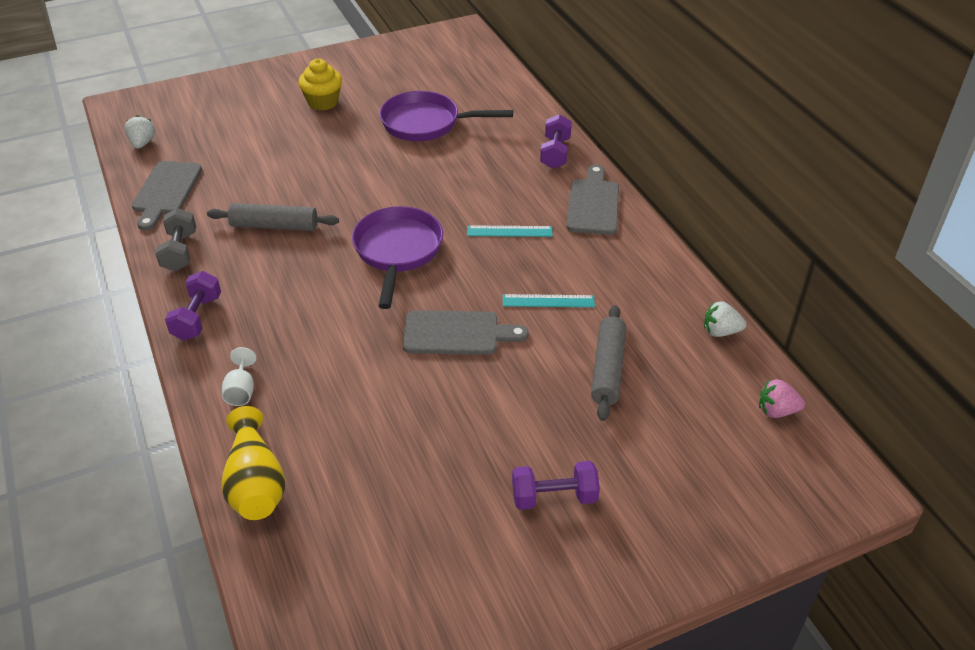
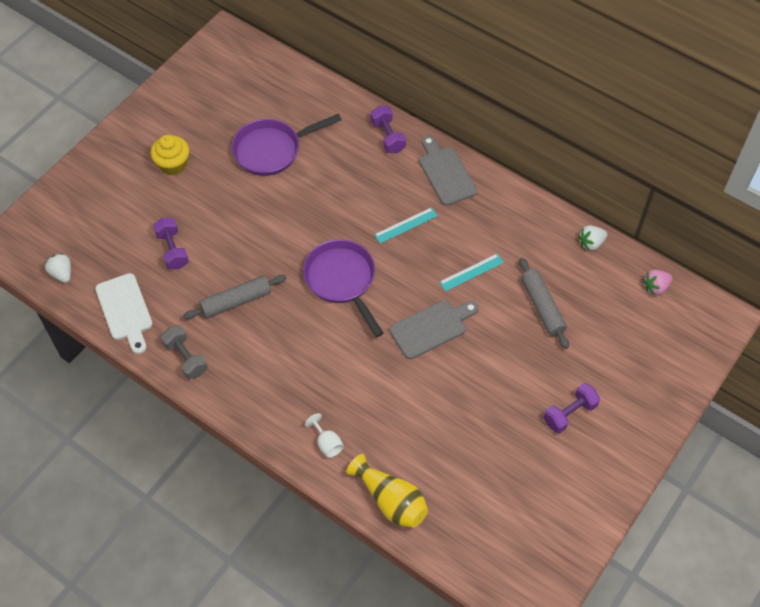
camera: 30 degrees left, 15 degrees up
(166, 191) = (125, 310): grey cutting board -> white cutting board
(197, 317) = (248, 405): purple dumbbell -> purple dumbbell (172, 250)

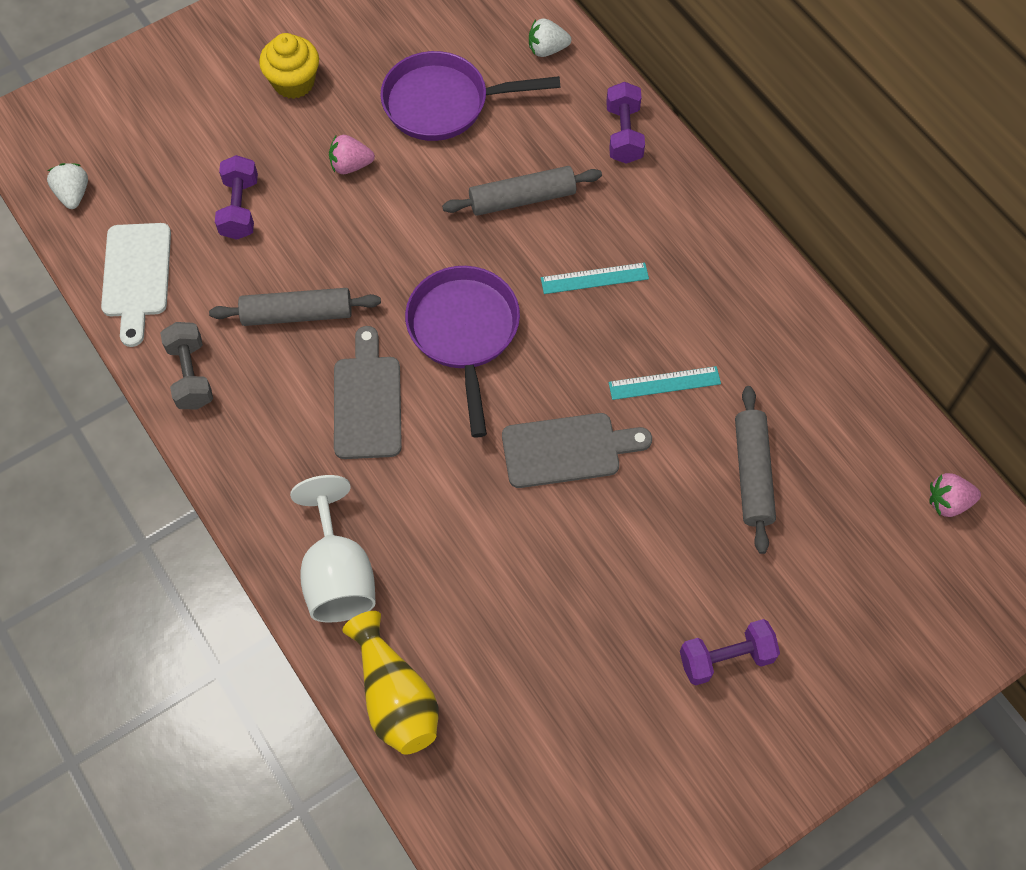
camera: 20 degrees right, 5 degrees up
(230, 204) = (350, 165): none -> pink strawberry
(327, 443) = (338, 574): white goblet -> white goblet, size x1.98
(343, 192) = (522, 199): none -> grey rolling pin
(445, 173) = (688, 217): grey cutting board -> grey cutting board (367, 401)
(591, 243) = (872, 398): white strawberry -> white strawberry (547, 49)

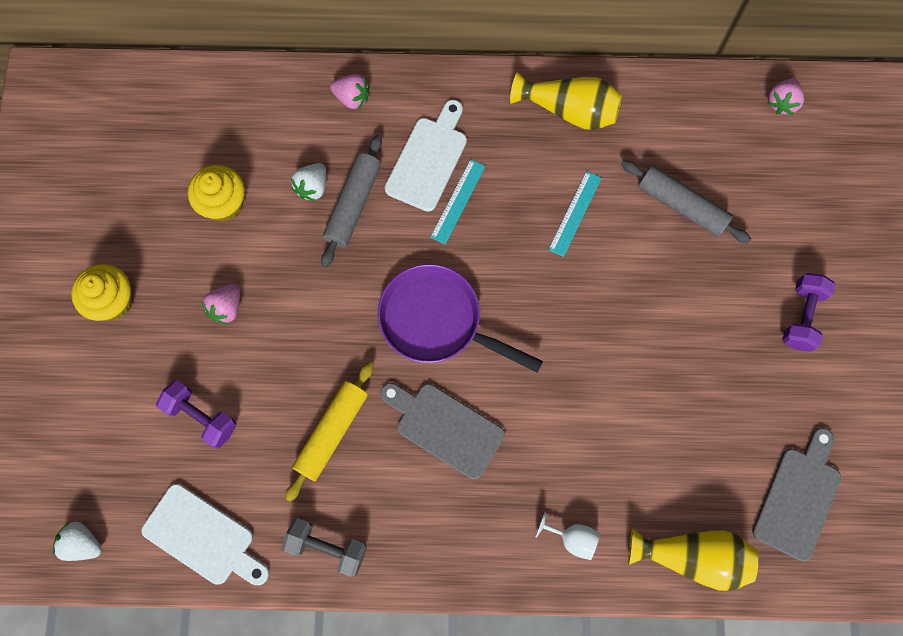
camera: 55 degrees left, 10 degrees up
(297, 314) = (332, 432): grey rolling pin -> yellow rolling pin
(338, 574) = (572, 538): white goblet -> white goblet, size x0.51
(443, 103) = (223, 203): purple pan -> yellow cupcake
(547, 49) = (234, 98): white strawberry -> white strawberry (312, 187)
(567, 450) = (582, 313): grey cutting board -> grey cutting board (798, 498)
(615, 230) = (428, 159): none -> white cutting board
(624, 134) = (352, 98): purple dumbbell -> pink strawberry
(766, 314) = (569, 110): none -> yellow vase

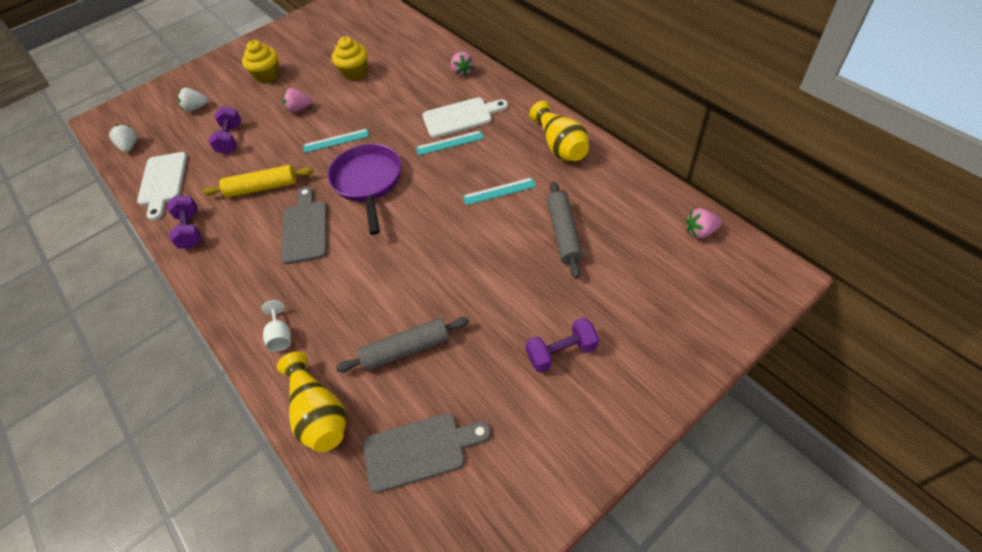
camera: 55 degrees right, 20 degrees down
(312, 187) = (396, 92): white strawberry -> white strawberry (196, 108)
(327, 547) = (191, 230): grey dumbbell -> purple dumbbell
(332, 307) = (336, 141): none -> turquoise ruler
(353, 204) = (403, 110): grey rolling pin -> grey rolling pin (406, 349)

